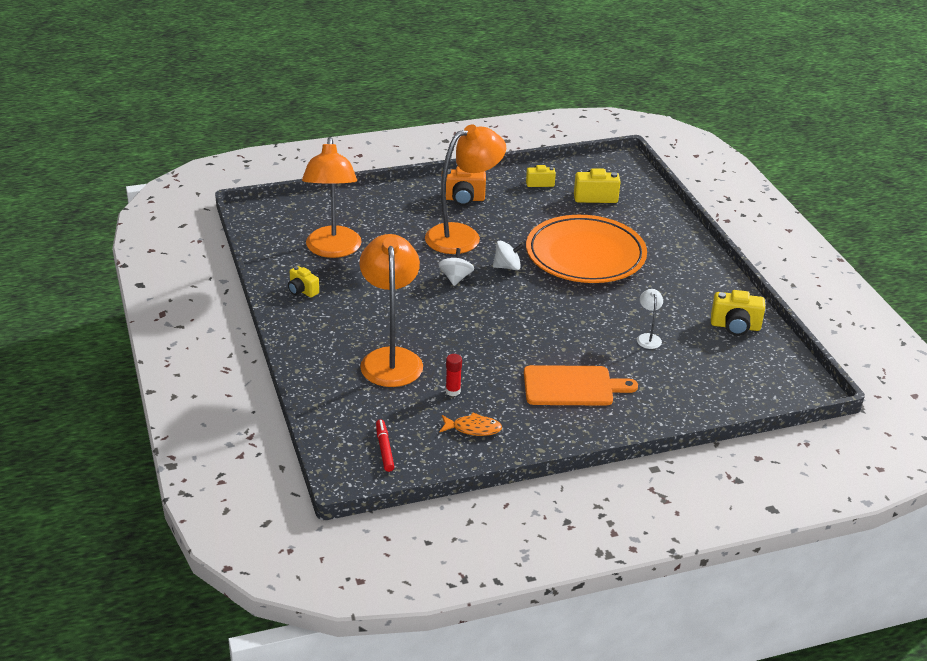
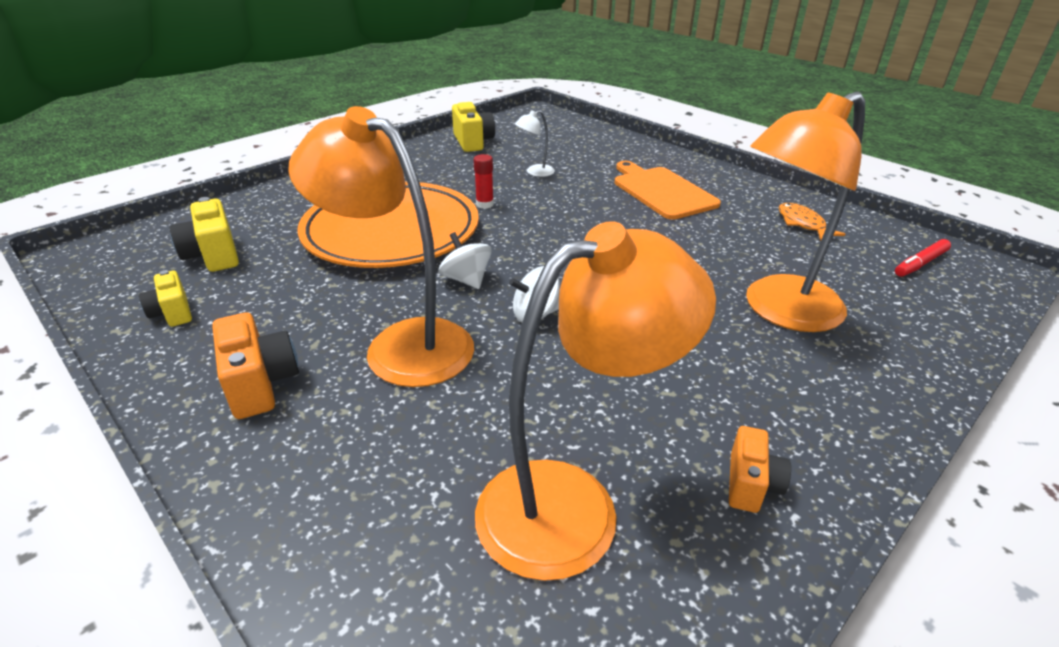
camera: 115 degrees left, 0 degrees up
(302, 291) = (750, 484): yellow camera -> orange camera
(453, 391) = (768, 250): red glue stick -> red glue stick (484, 204)

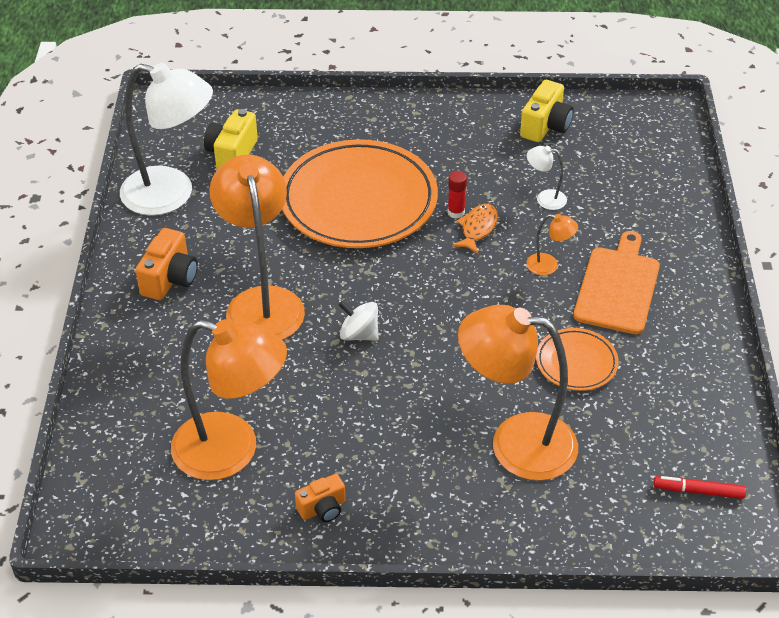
camera: 45 degrees right, 10 degrees up
(172, 313) = (171, 194): yellow camera -> white lamp
(466, 280) = (354, 278): white spinning top -> none
(600, 201) = (549, 266): none -> orange lamp
(717, 240) = (576, 362): none -> orange plate
(802, 224) = (676, 396): orange fish -> orange fish (477, 229)

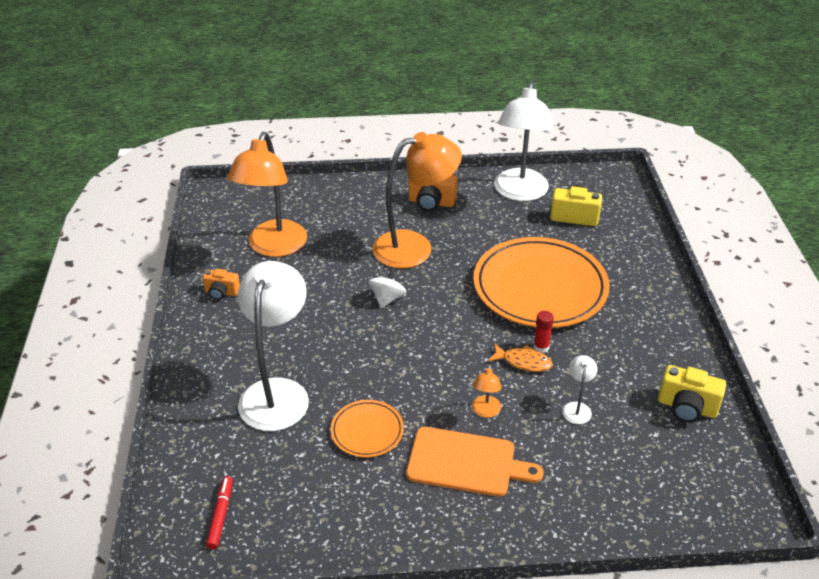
camera: 85 degrees right, 5 degrees down
(322, 508) = (221, 292): orange camera -> orange camera turned 45 degrees counterclockwise
(515, 443) = (277, 392): orange lamp -> white lamp

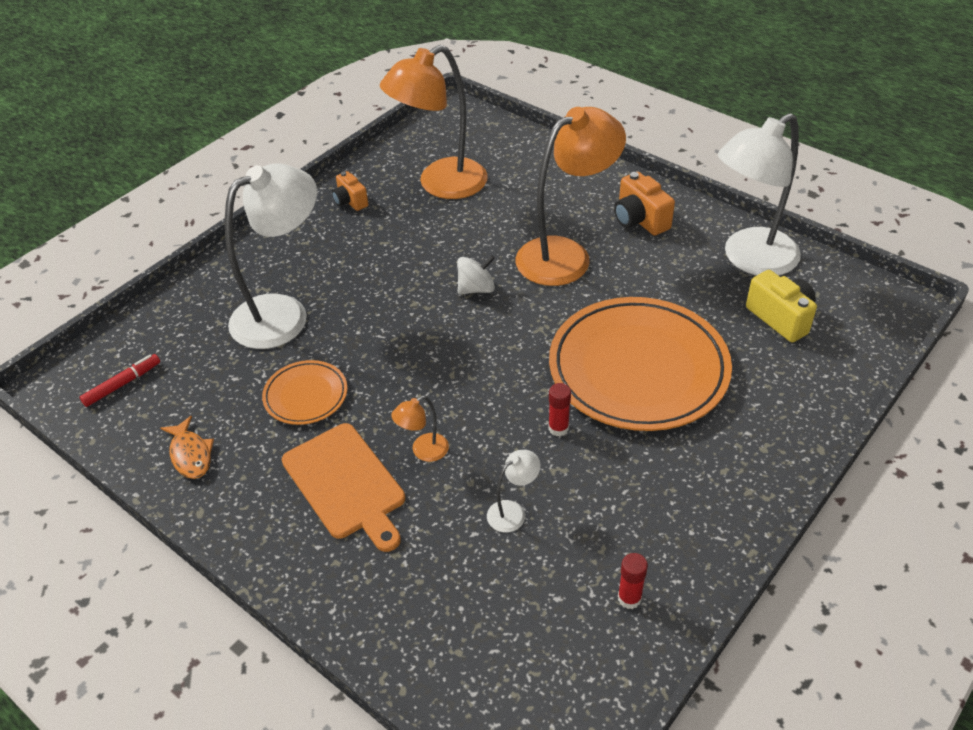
camera: 45 degrees right, 5 degrees up
(414, 247) = (565, 255): orange lamp -> orange lamp turned 60 degrees counterclockwise
(523, 362) = (521, 430): orange fish -> orange fish (190, 454)
(686, 407) = (629, 598): yellow camera -> red glue stick

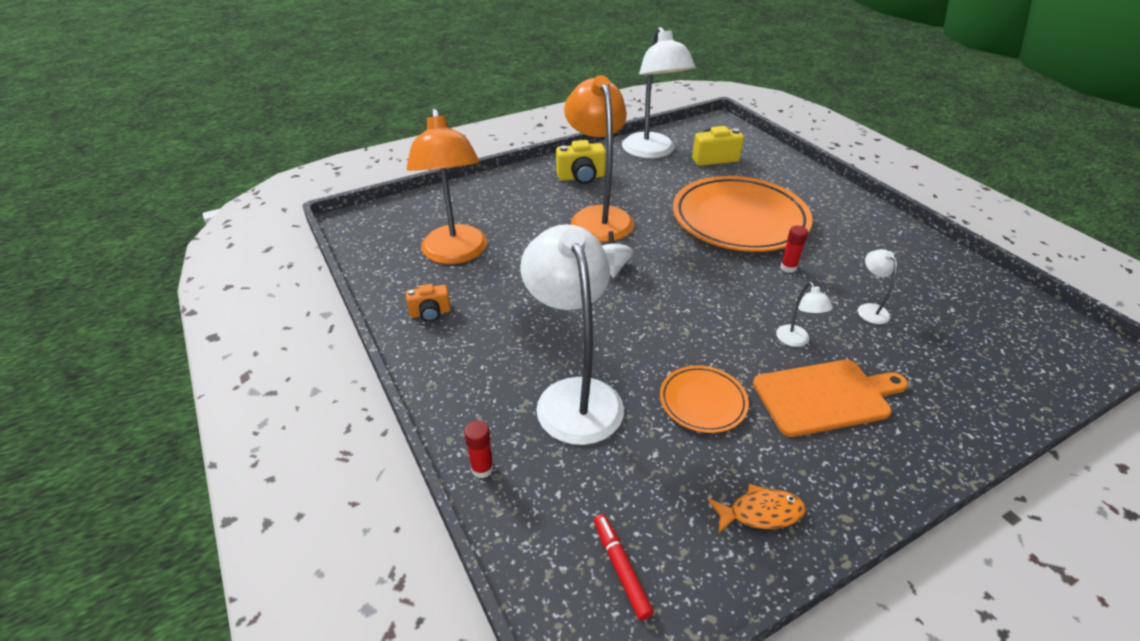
camera: 70 degrees left, 5 degrees down
(423, 451) = (796, 341): orange lamp -> white lamp
(629, 598) = (951, 279): red glue stick -> red glue stick (482, 468)
(640, 220) = (581, 177): orange camera -> yellow camera

